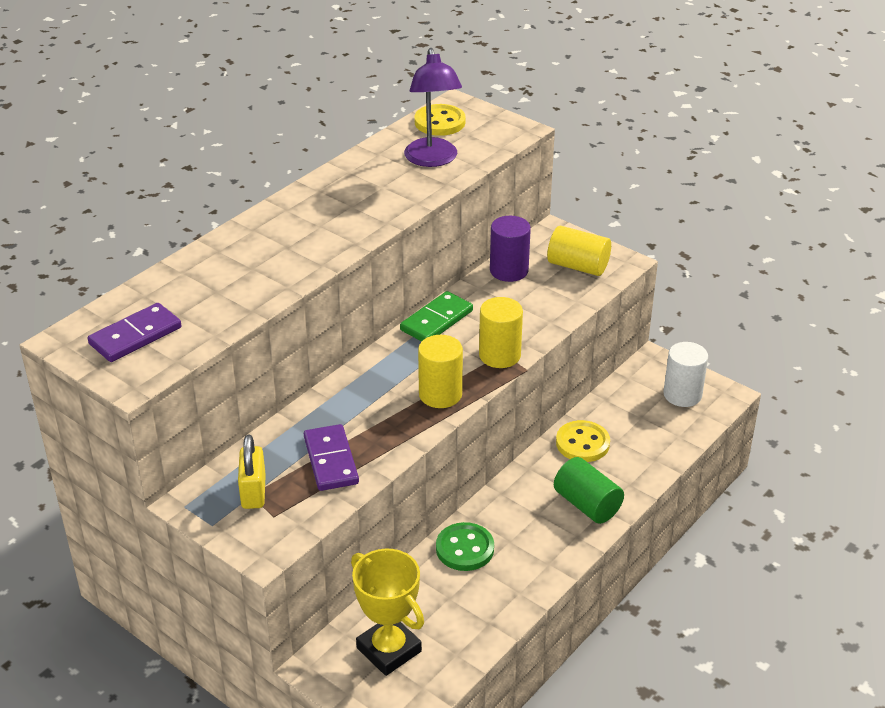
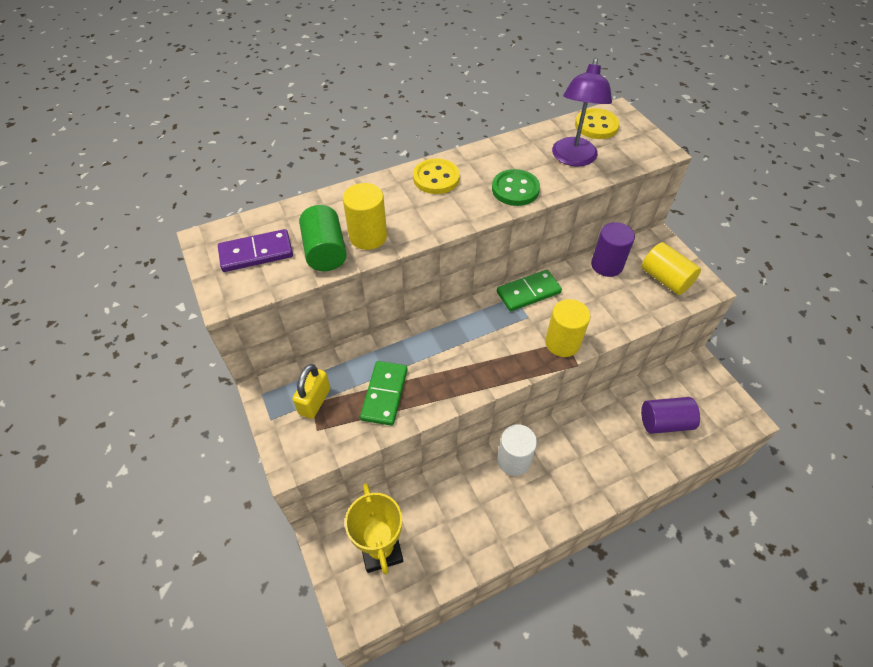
camera: 25 degrees right, 15 degrees up
(331, 460) = (384, 394): purple domino -> green domino
(440, 394) = (497, 363): yellow cylinder -> yellow cylinder (368, 236)
(465, 549) = (478, 481): green button -> green button (515, 189)
(582, 443) = (611, 420): yellow button -> yellow button (436, 178)
(587, 505) = (589, 479): green cylinder -> green cylinder (325, 251)
(640, 426) = (664, 422): none -> purple cylinder
(682, 395) = (711, 406): white cylinder -> white cylinder (513, 460)

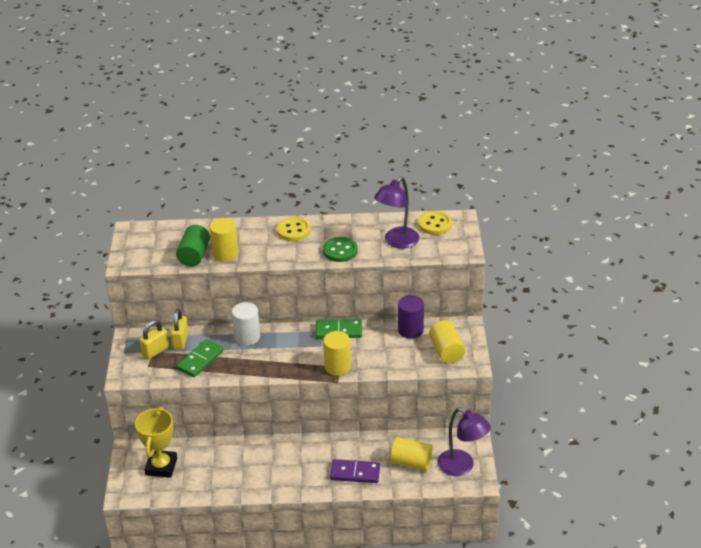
camera: 25 degrees right, 15 degrees down
(256, 253) = (154, 245): purple domino -> purple domino (355, 473)
(340, 373) = (180, 341): none -> yellow padlock
(513, 460) = (282, 449): white cylinder -> white cylinder (247, 337)
(664, 422) = (411, 462): purple cylinder -> yellow cylinder
(718, 407) = (462, 467): none -> purple lamp

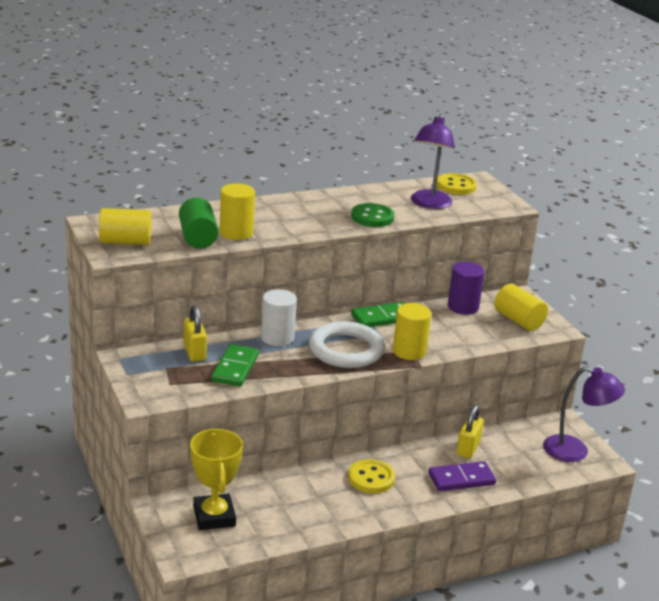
camera: 25 degrees left, 10 degrees down
(155, 351) = (169, 367): yellow padlock -> yellow padlock (468, 448)
(291, 357) = (346, 350): none -> white ring
(294, 230) = (301, 205): yellow button -> yellow button (371, 478)
(411, 462) = (517, 457): yellow cylinder -> yellow cylinder (125, 242)

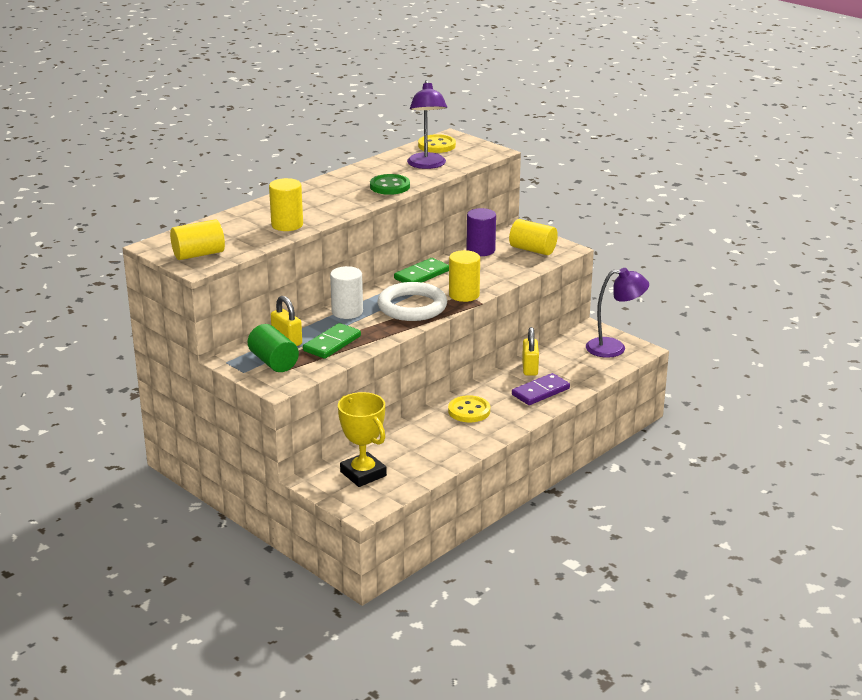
camera: 20 degrees left, 0 degrees up
(197, 238) = (258, 236): green cylinder -> green cylinder (273, 362)
(235, 368) = (332, 344): green domino -> green domino turned 45 degrees clockwise

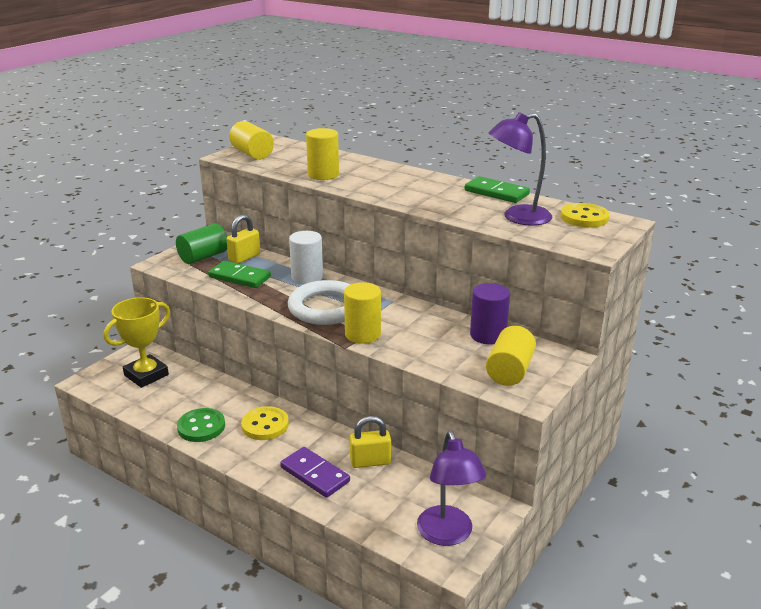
camera: 80 degrees right, 0 degrees up
(389, 186) = (442, 205): green button -> green button (201, 427)
(421, 275) = (405, 306): green domino -> green domino (496, 192)

